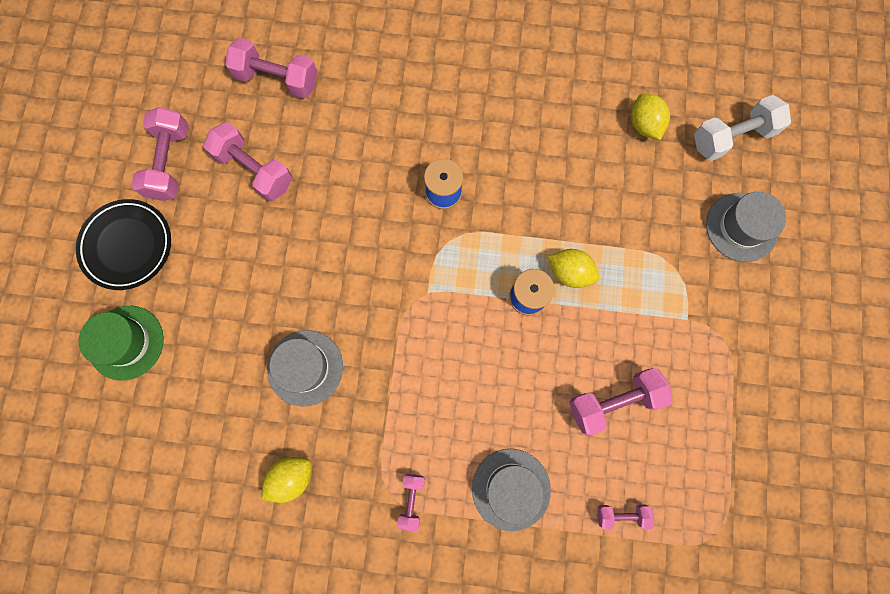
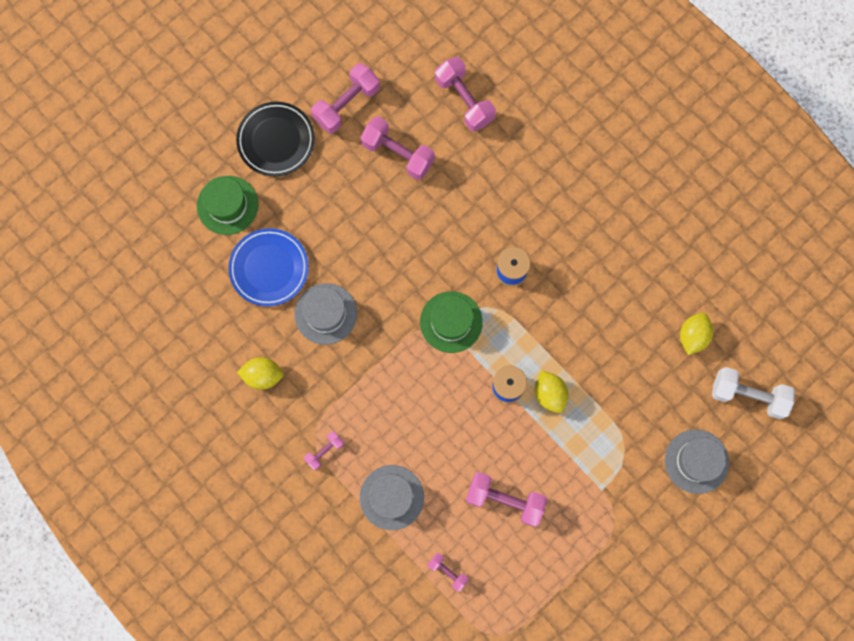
camera: 40 degrees right, 0 degrees up
(215, 369) = (269, 268): none -> blue plate
(254, 170) = (398, 154): pink dumbbell -> pink dumbbell turned 45 degrees counterclockwise
(428, 280) = (451, 322): none -> green hat

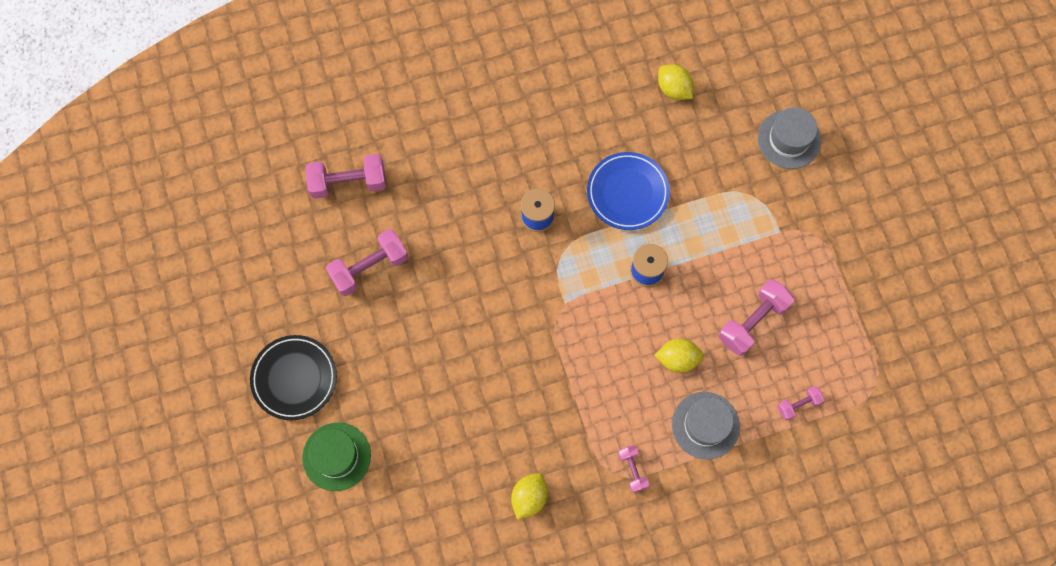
camera: 65 degrees left, 5 degrees down
(269, 268) = (423, 443): blue plate -> blue plate (627, 193)
(325, 314) = (496, 408): grey hat -> none
(346, 104) = (293, 294): pink dumbbell -> none
(451, 322) = (560, 293): green hat -> none
(549, 394) = (670, 236): yellow lemon -> yellow lemon (677, 359)
(748, 395) = (748, 69): white dumbbell -> none

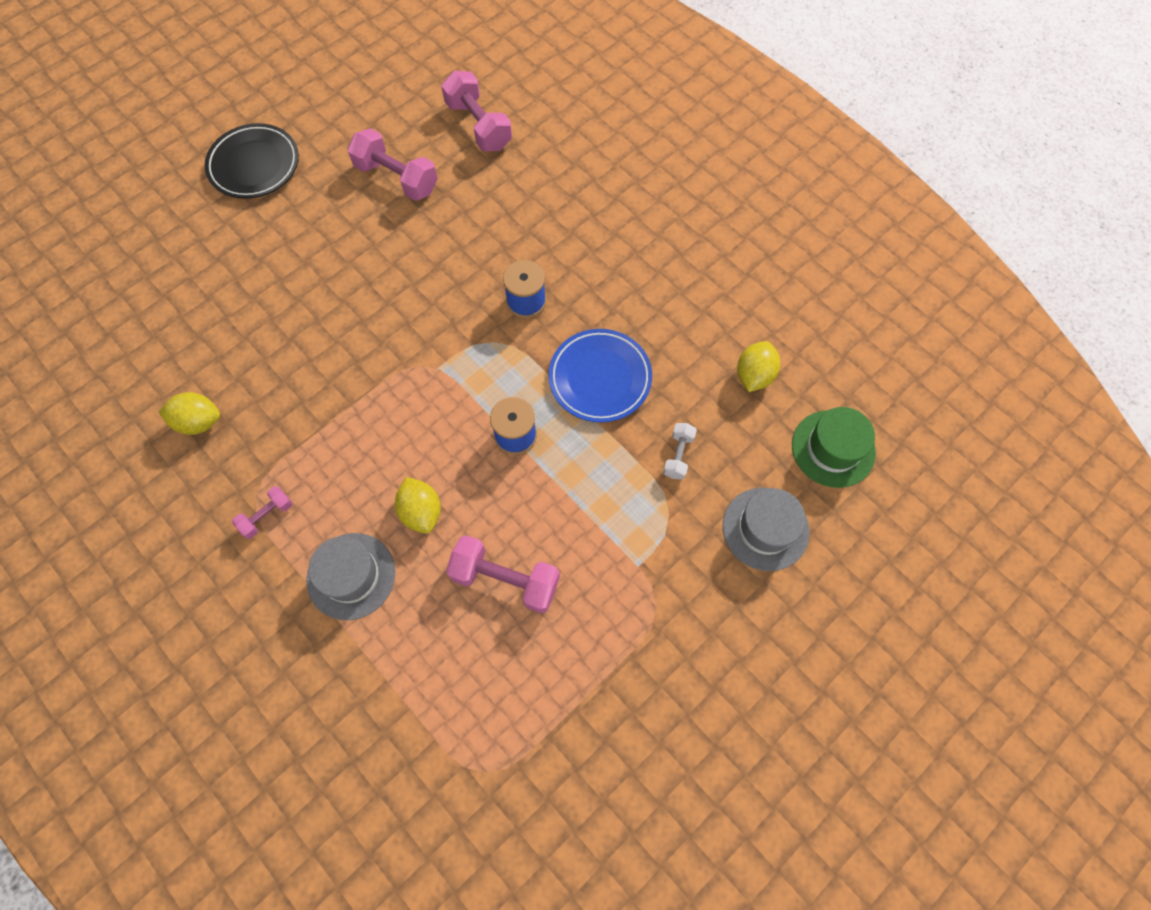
camera: 65 degrees right, 5 degrees down
(336, 456) = (186, 231): green hat -> green hat (833, 448)
(712, 168) = (678, 455): none -> white dumbbell
(798, 405) = (420, 678): pink dumbbell -> none

